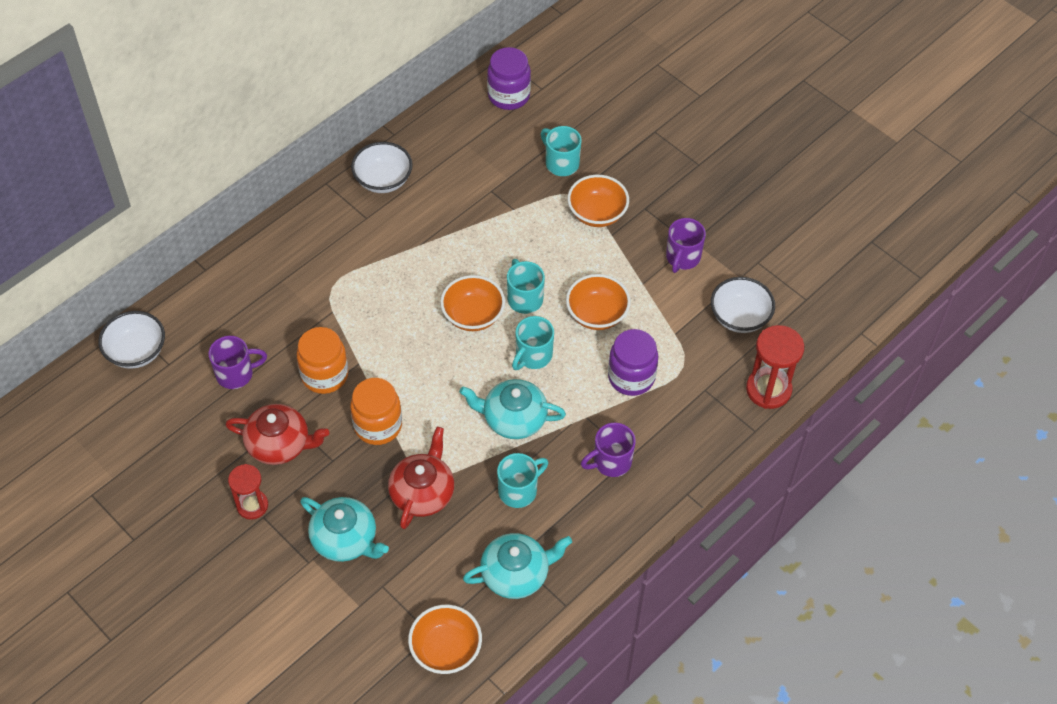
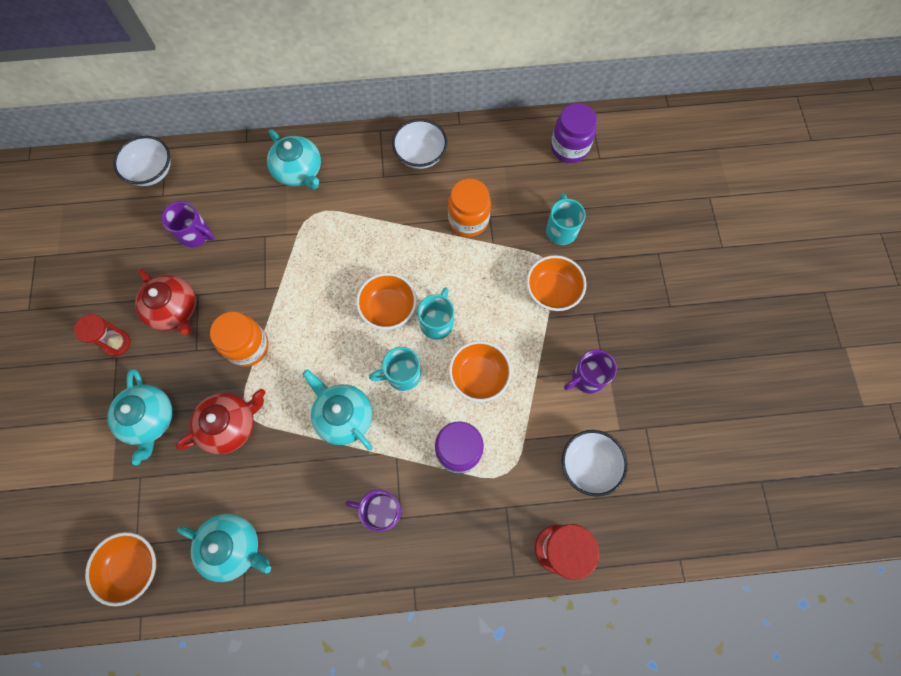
camera: 40 degrees right, 15 degrees up
(283, 262) = (299, 171): none -> turquoise teapot
(325, 375) = (249, 279): orange jar -> orange jar (468, 220)
(519, 490) = (295, 479): turquoise mug -> none

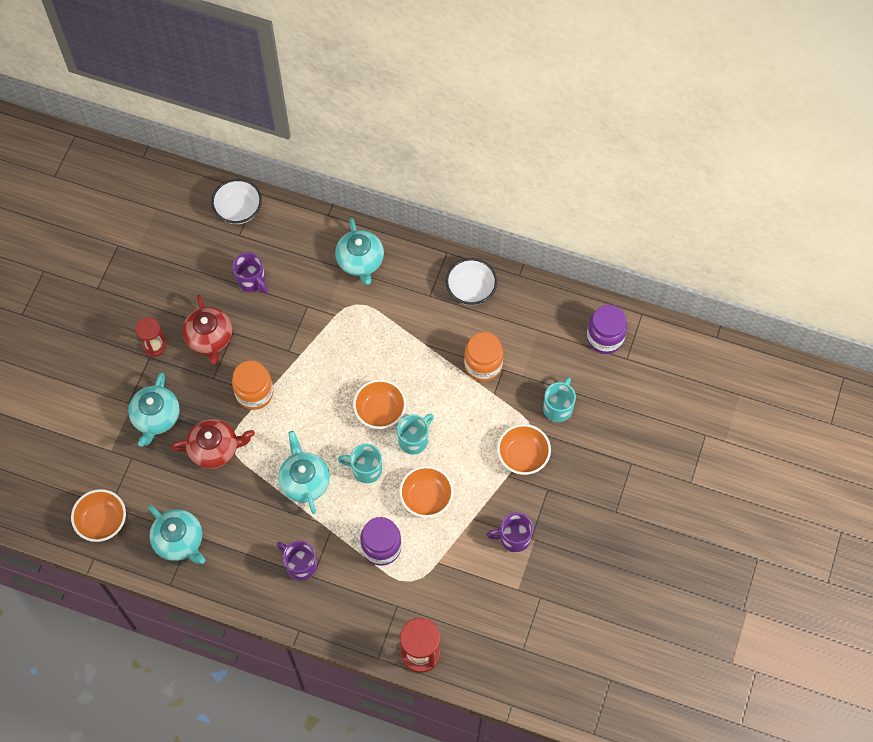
camera: 25 degrees right, 5 degrees down
(589, 465) = (478, 604): white bowl -> none

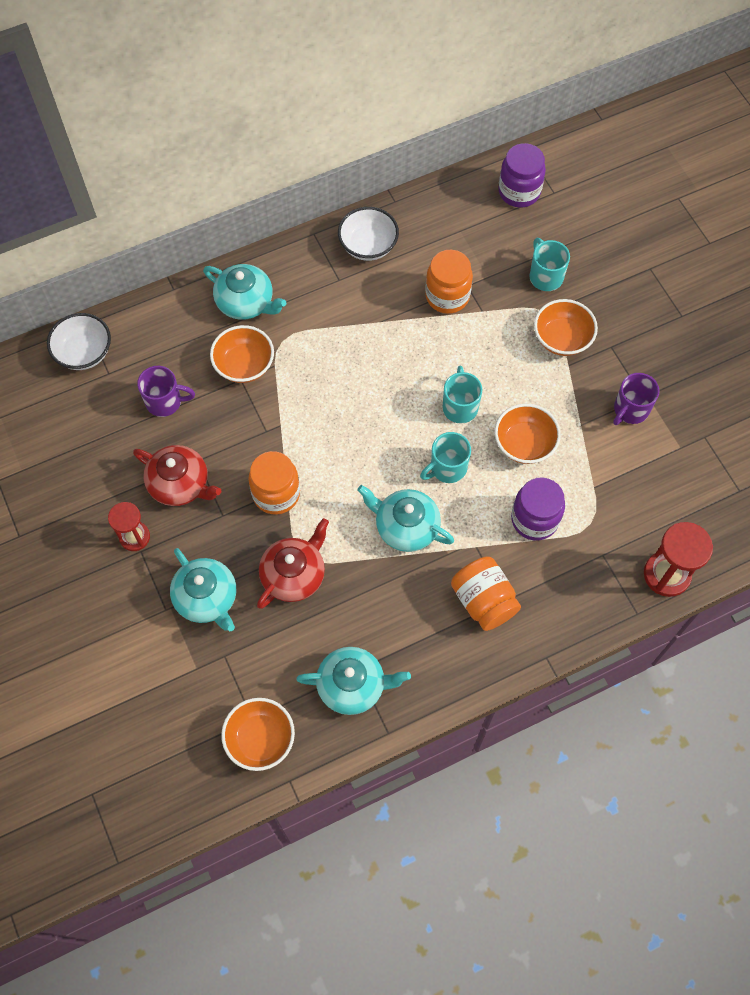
camera: 45 degrees left, 0 degrees up
(300, 565) = (483, 600): purple mug -> orange jar
(380, 411) = (404, 409): orange bowl -> orange bowl (244, 365)

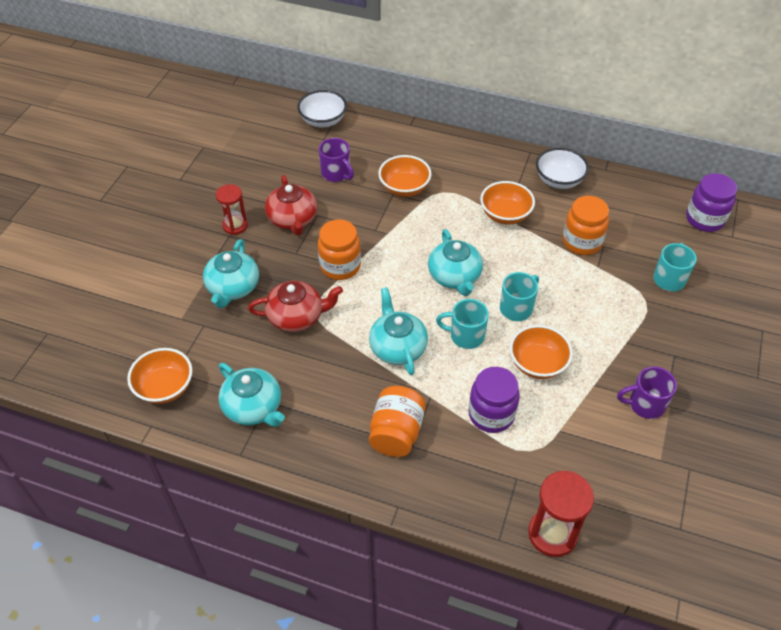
camera: 45 degrees right, 15 degrees down
(246, 302) = (445, 158): turquoise teapot -> turquoise teapot (454, 276)
(562, 339) = (640, 323): orange bowl -> orange bowl (505, 215)

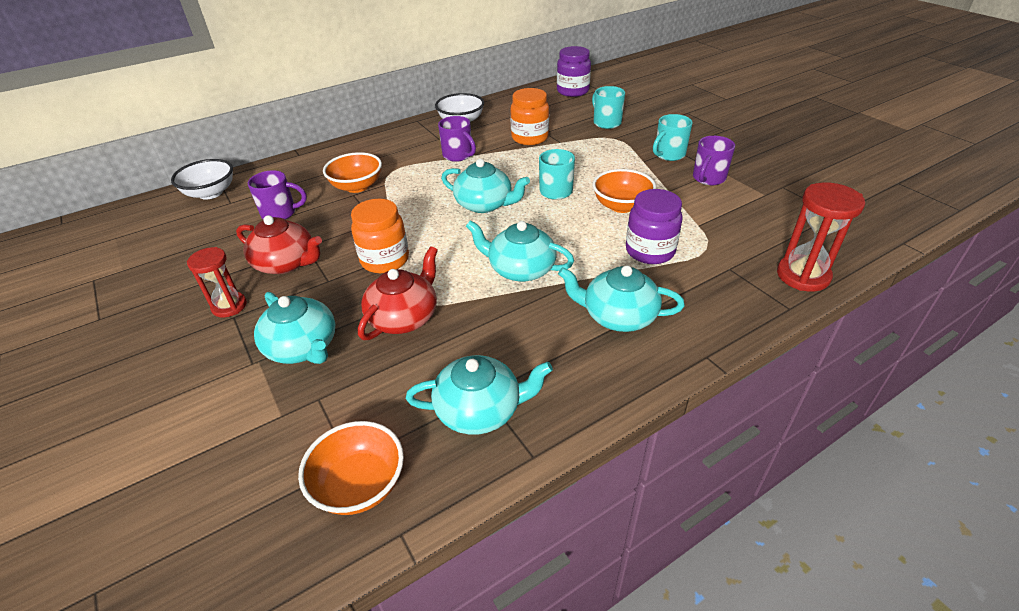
camera: 50 degrees left, 10 degrees down
(396, 433) = (618, 316): orange jar -> turquoise teapot
(465, 336) = (553, 227): turquoise mug -> turquoise mug (669, 154)
(505, 215) = (458, 155): orange bowl -> purple mug

